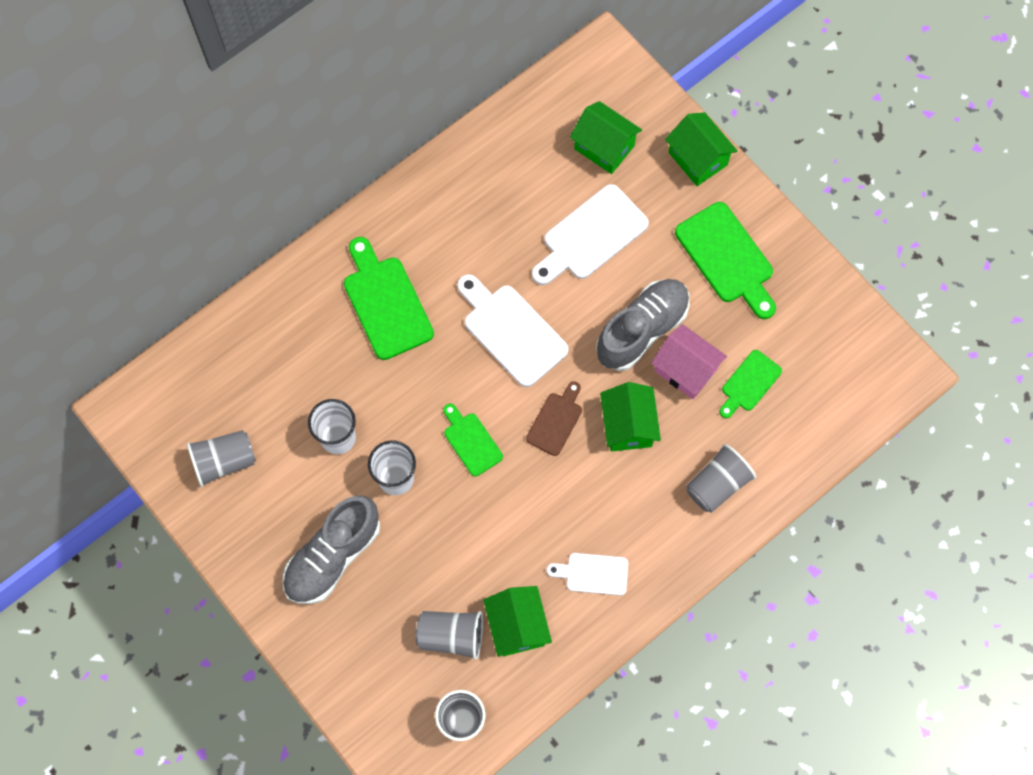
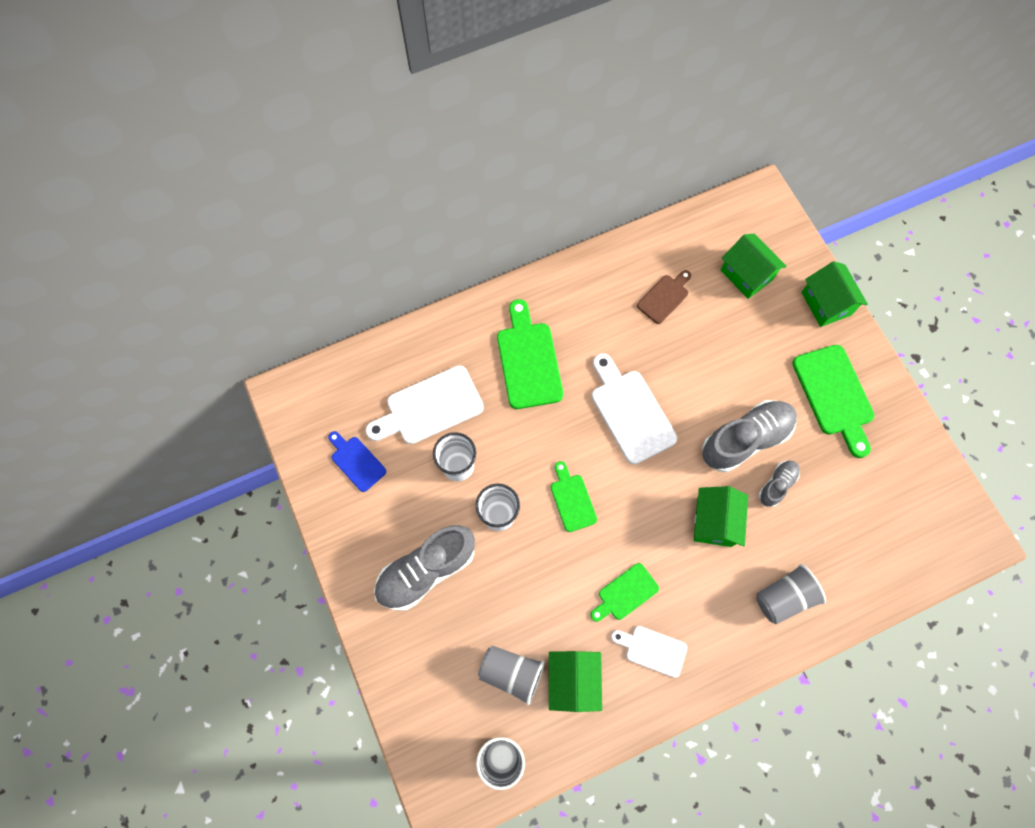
camera: 15 degrees right, 0 degrees up
(224, 461) = (356, 461): grey cup -> blue cutting board
(556, 421) = (651, 501): brown cutting board -> brown cutting board (664, 297)
(591, 236) = (718, 347): white cutting board -> white cutting board (429, 407)
(685, 370) = (776, 485): pink house -> grey shoe
(749, 383) = (832, 512): green cutting board -> green cutting board (625, 593)

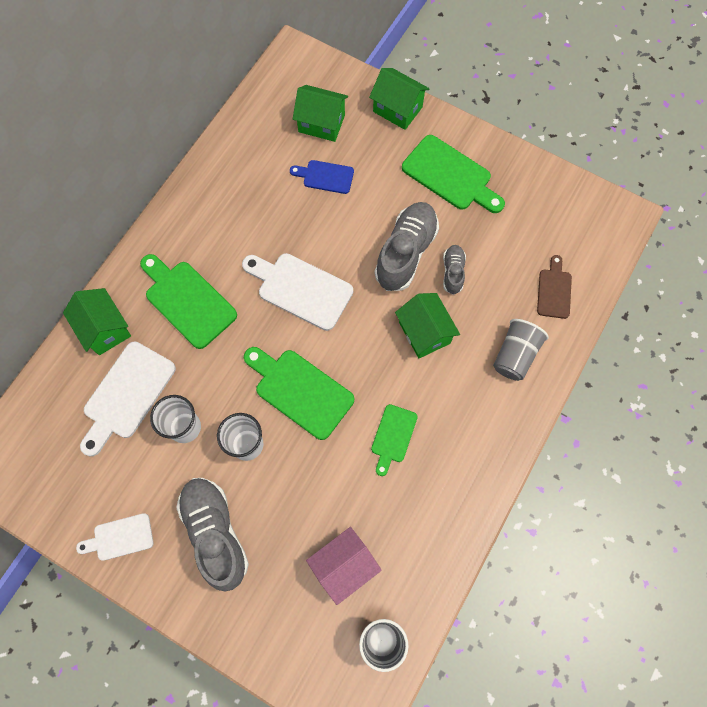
camera: 35 degrees left, 0 degrees up
(356, 461) = (91, 483): blue cutting board -> blue cutting board (325, 176)
(426, 570) = (215, 533): grey shoe -> grey shoe turned 135 degrees clockwise
(511, 672) = (344, 565): grey cup -> pink house
(572, 499) = (300, 391): green cutting board -> green cutting board, size x1.71
(573, 680) = (397, 535): green house -> green house (105, 329)
(652, 650) = (443, 466): white cutting board -> white cutting board (120, 537)
(664, 297) = (267, 180): brown cutting board -> brown cutting board (554, 290)

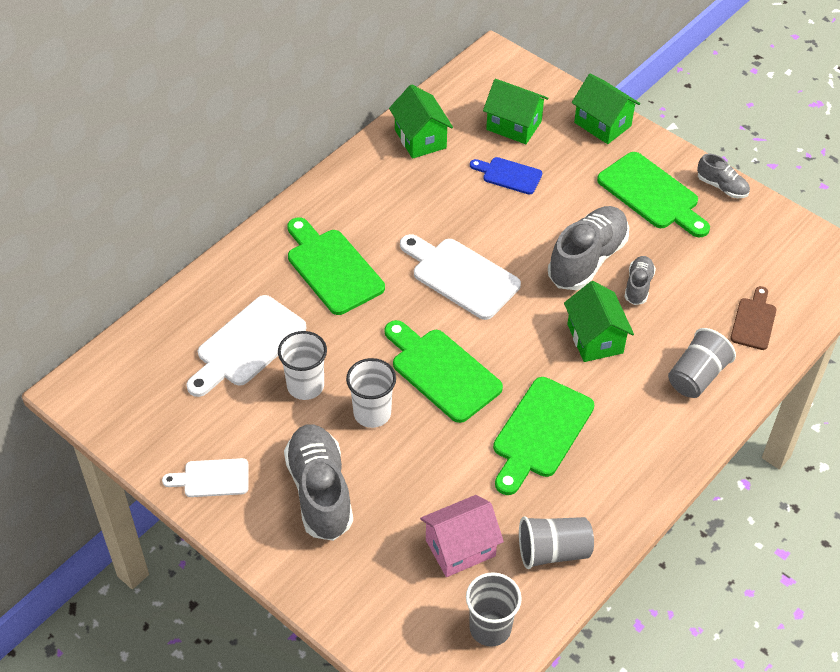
camera: 10 degrees right, 20 degrees down
(105, 329) = (236, 280): green house -> green house (420, 139)
(393, 436) = (540, 432): green cutting board -> green cutting board, size x1.71
(422, 553) = (553, 551): none -> grey cup
(508, 157) = (722, 187): none -> grey shoe

